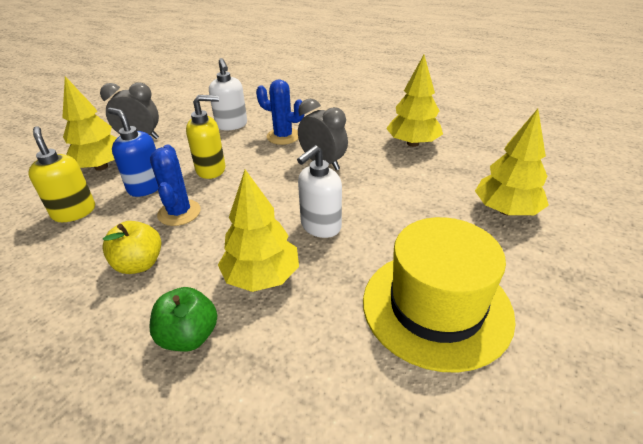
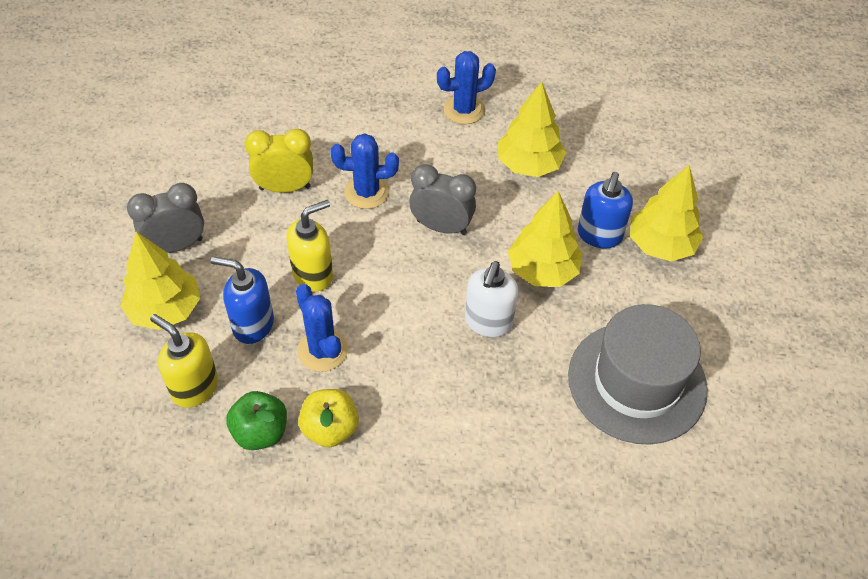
camera: 25 degrees left, 15 degrees up
(189, 336) = (438, 486): green apple -> green apple (260, 432)
(231, 125) = (285, 188): white soap dispenser -> yellow clock
(262, 277) = (465, 402): yellow tree -> yellow tree (543, 270)
(381, 110) = (464, 110): none -> blue cactus
(436, 307) = (637, 382): yellow hat -> grey hat
(450, 193) = (599, 235): none -> blue soap dispenser

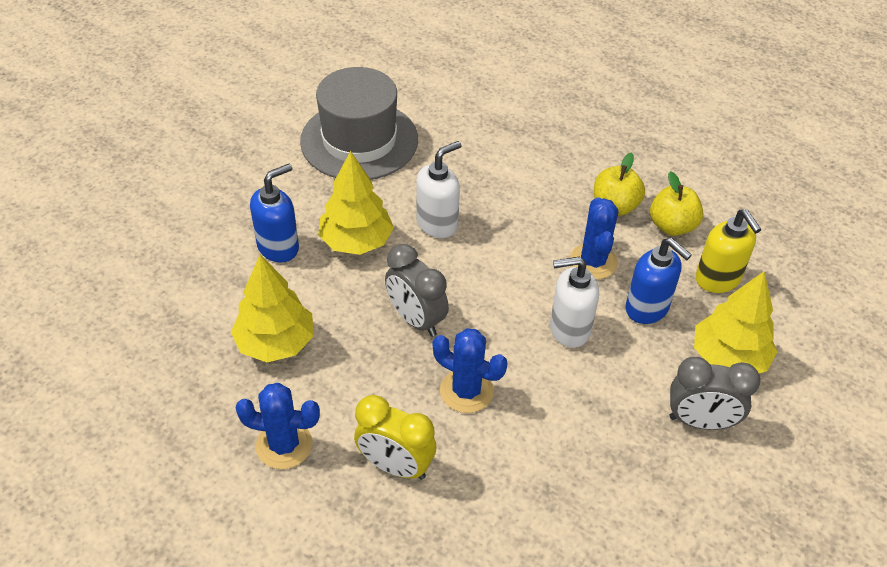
camera: 150 degrees left, 5 degrees down
(260, 432) = (672, 226): green apple -> yellow apple
(285, 188) = (553, 438): yellow clock -> yellow clock (395, 466)
(313, 274) = (569, 329): yellow soap dispenser -> white soap dispenser
(660, 245) = (235, 216): yellow tree -> none

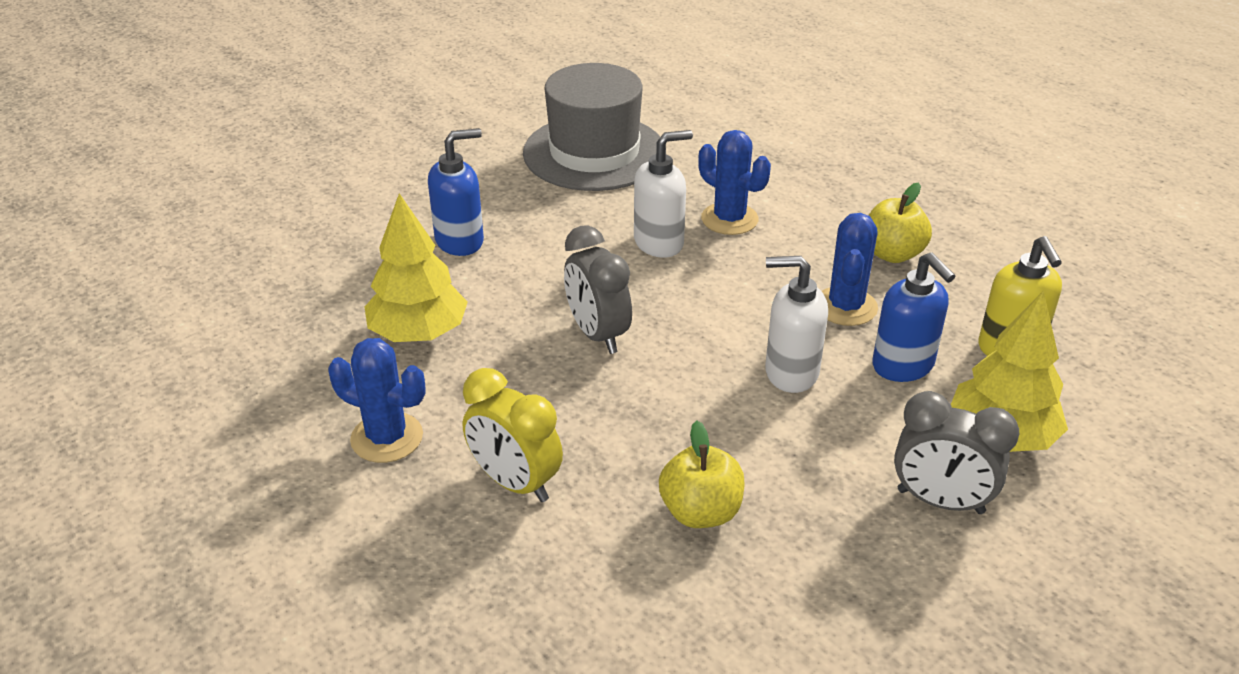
camera: 15 degrees right, 10 degrees down
(356, 241) = (554, 247): yellow tree -> none
(466, 391) = (634, 418): blue cactus -> blue cactus (729, 219)
(672, 226) = (963, 284): yellow apple -> yellow apple (700, 512)

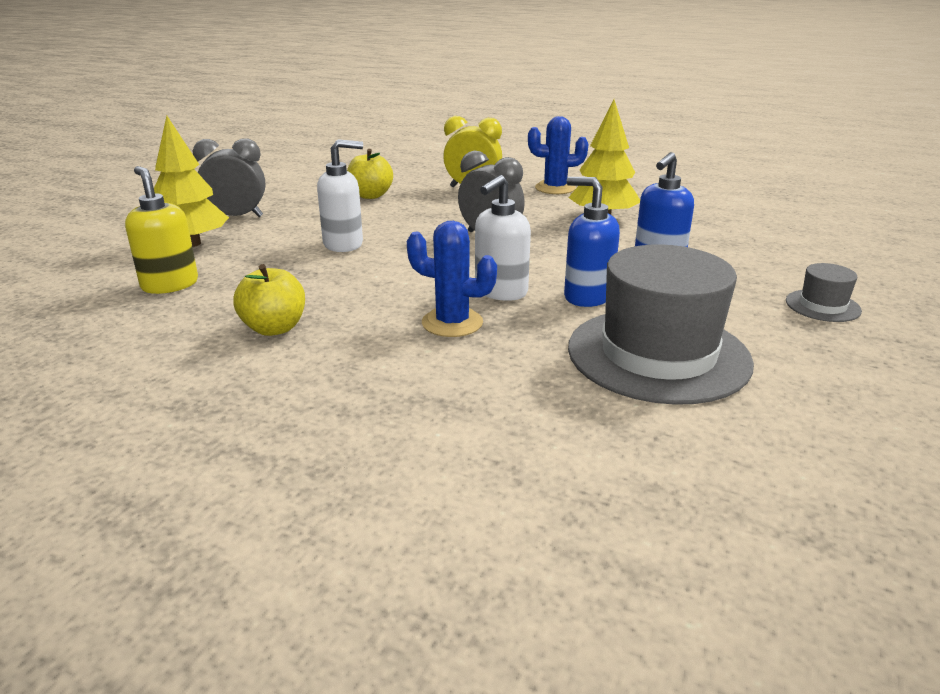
camera: 155 degrees right, 10 degrees down
(405, 157) = (822, 306): none -> grey hat
(845, 307) = (312, 283): blue cactus -> none
(903, 366) = (260, 261): blue soap dispenser -> blue soap dispenser (587, 296)

